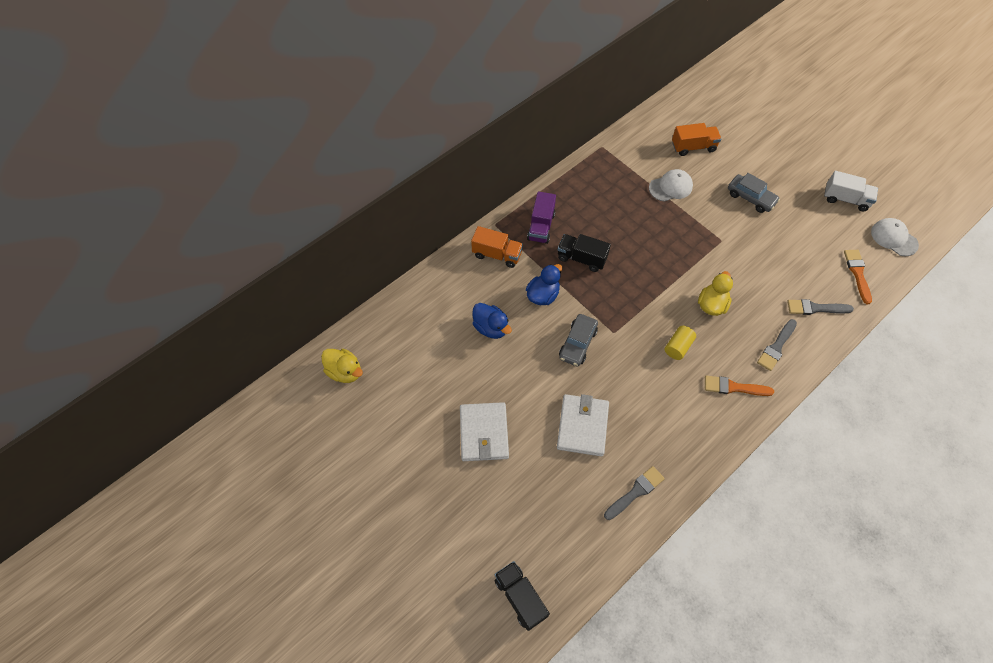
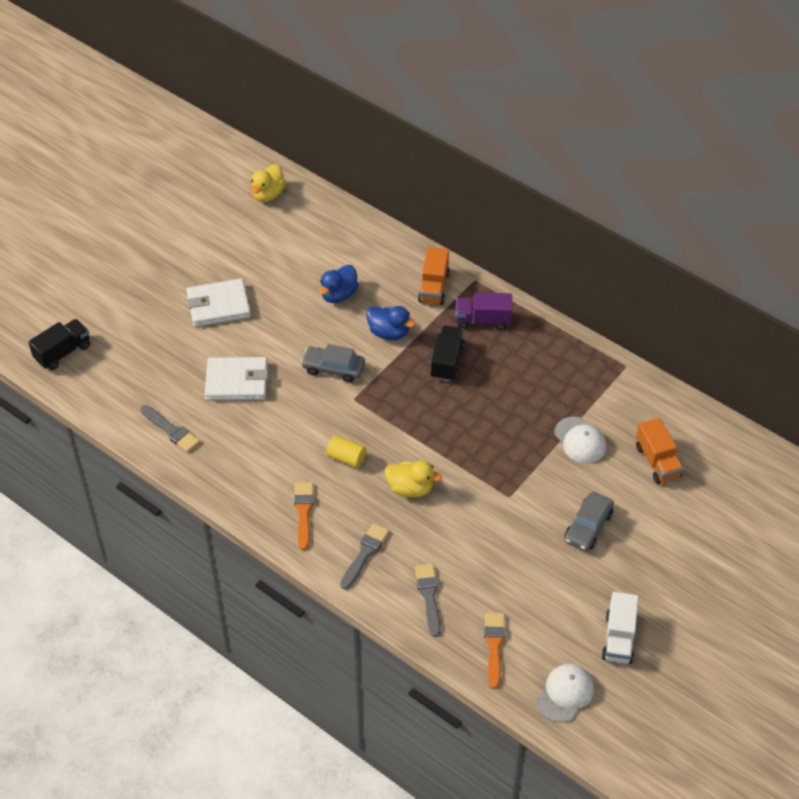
camera: 80 degrees right, 10 degrees down
(776, 347) = (365, 554): grey brush -> grey brush turned 90 degrees clockwise
(857, 273) = (494, 646): orange brush -> orange brush turned 75 degrees counterclockwise

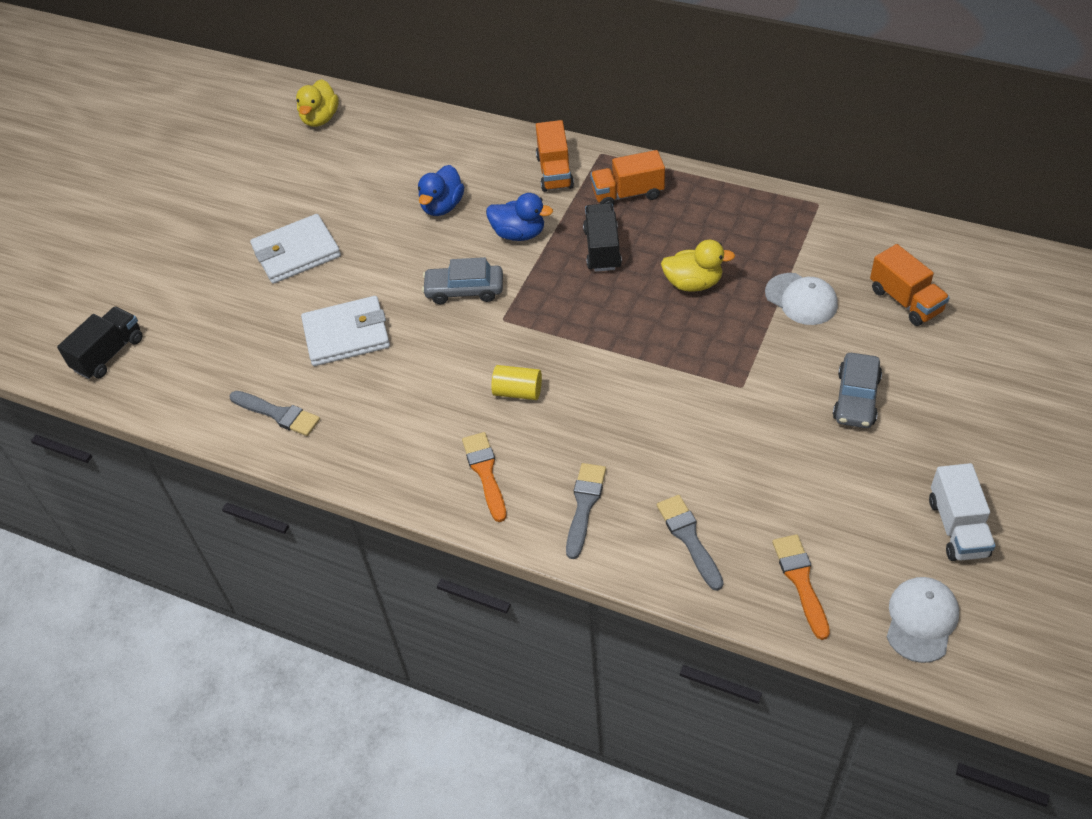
camera: 10 degrees left, 0 degrees up
(410, 488) = (613, 408): yellow duck -> yellow duck (693, 283)
(483, 320) = (627, 194): purple truck -> orange truck

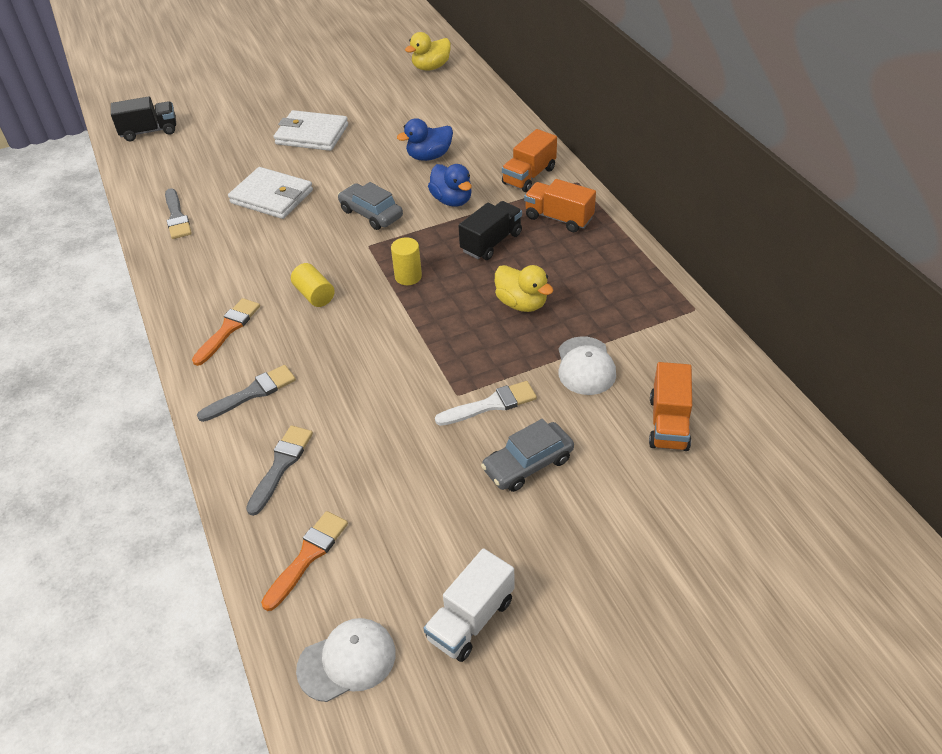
camera: 40 degrees right, 5 degrees down
(574, 322) = (408, 276): none -> yellow cylinder
(775, 376) = (491, 404): none -> white brush

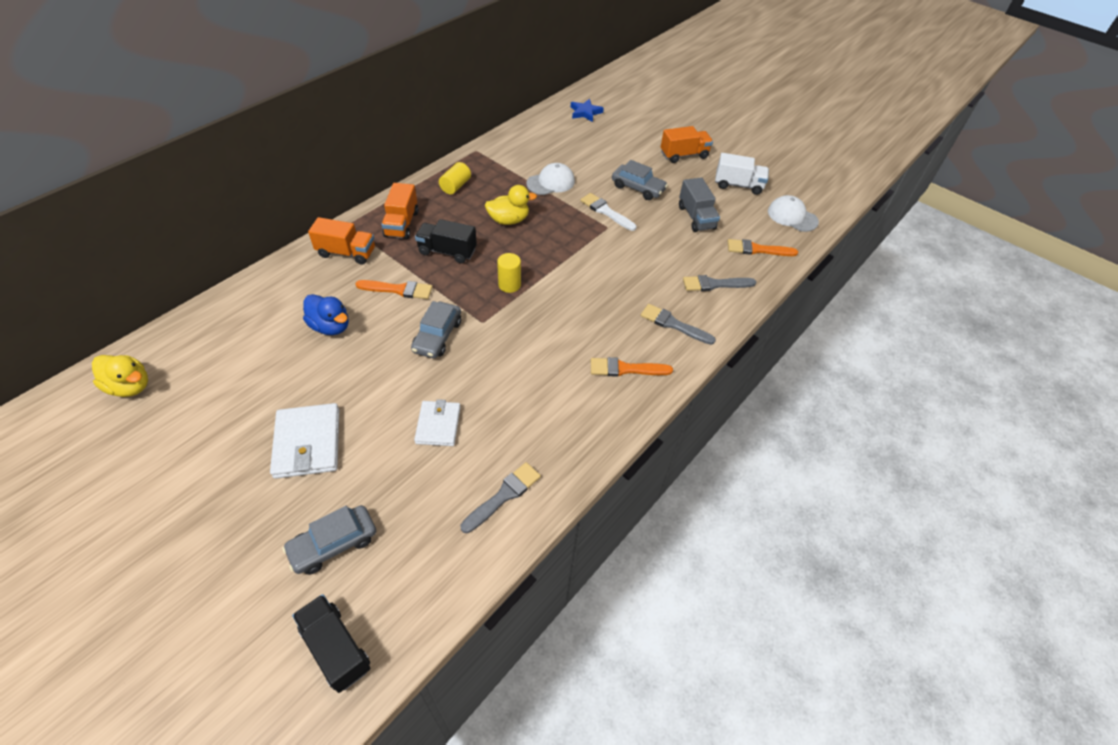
camera: 120 degrees left, 5 degrees up
(218, 137) = (333, 544): none -> grey car
(272, 197) = (438, 425): white wallet -> white wallet, size x0.66
(314, 295) = (558, 332): yellow cylinder -> yellow cylinder (455, 186)
(421, 510) = (696, 217): none -> grey truck
(452, 200) = (398, 290): blue duck -> orange brush
(521, 303) = (509, 220): yellow duck -> yellow duck turned 60 degrees clockwise
(668, 423) = (575, 147): orange truck -> orange truck (684, 155)
(779, 474) = (585, 112): none -> blue star

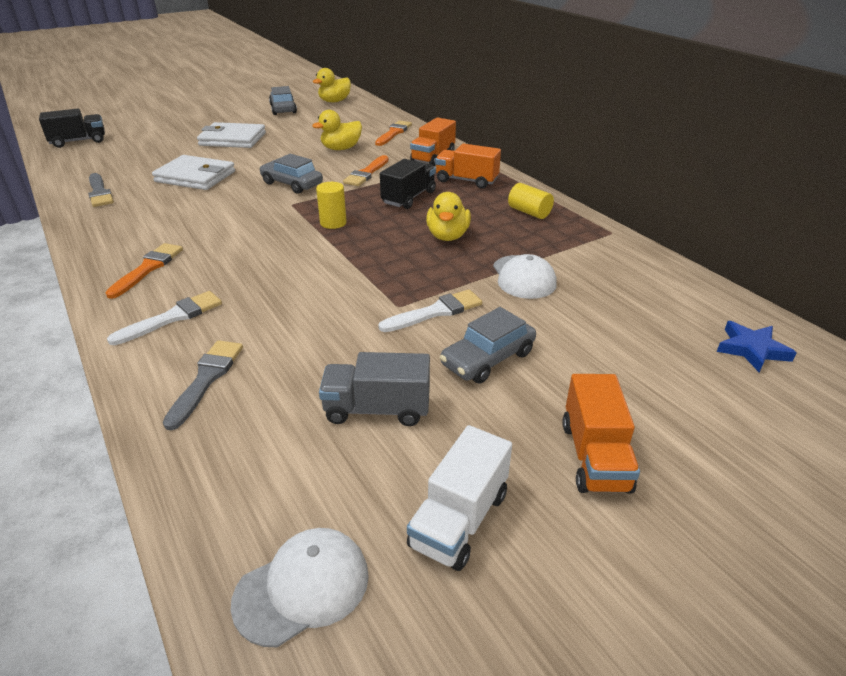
camera: 110 degrees right, 15 degrees down
(330, 326) = (341, 149): blue duck -> yellow duck
(333, 544) = (144, 143): grey car -> grey car (283, 109)
(438, 425) = (195, 177): white wallet -> white wallet, size x1.52
(673, 324) = (172, 317): grey brush -> white brush
(757, 249) = (242, 467): orange brush -> orange brush (393, 133)

